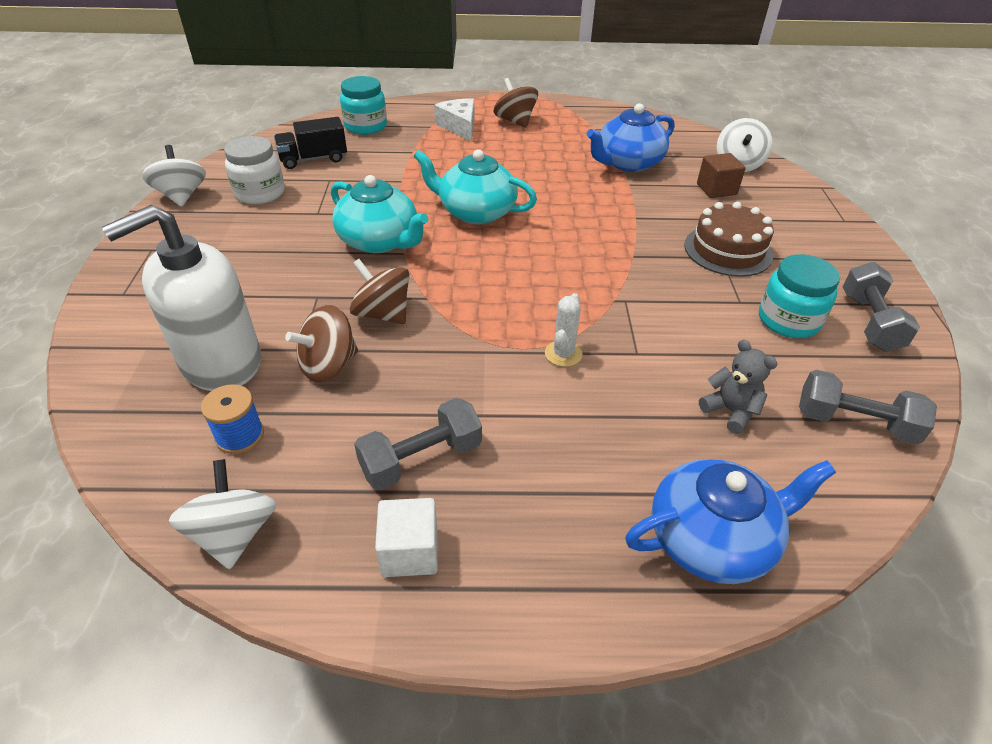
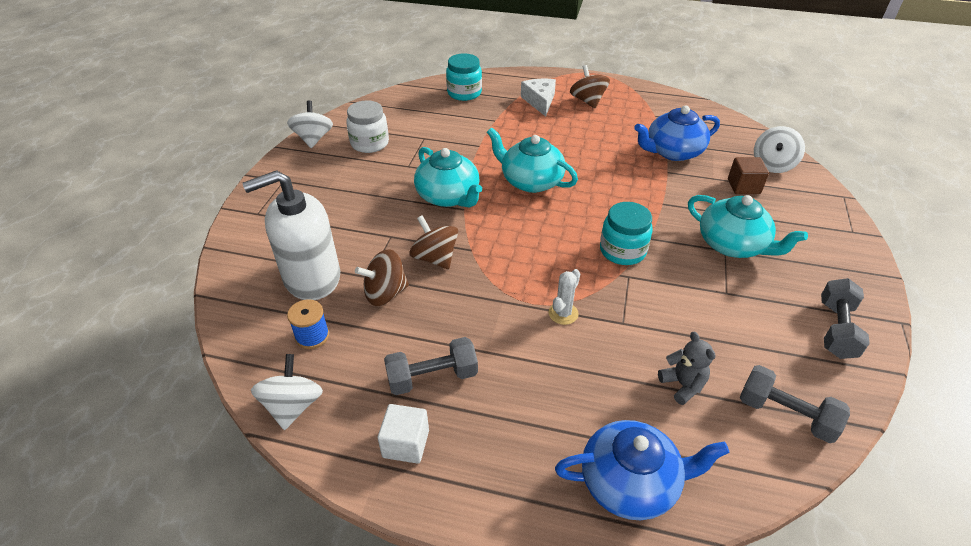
camera: 15 degrees right, 0 degrees up
(313, 159) = (416, 118): black truck -> none
(728, 250) = (733, 245): brown cake -> turquoise teapot
(788, 320) = (762, 316): turquoise jar -> turquoise jar (622, 251)

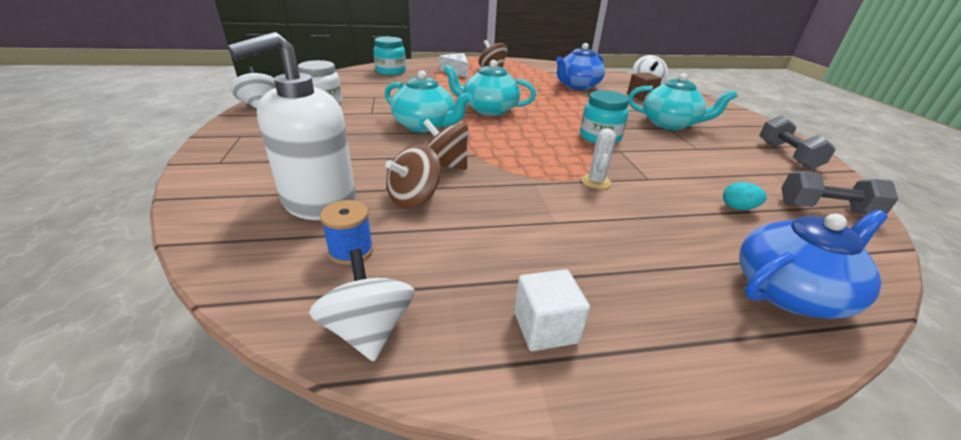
camera: 25 degrees left, 10 degrees down
(432, 377) = (521, 255): grey dumbbell -> none
(683, 385) = (738, 208): grey teddy bear -> turquoise egg

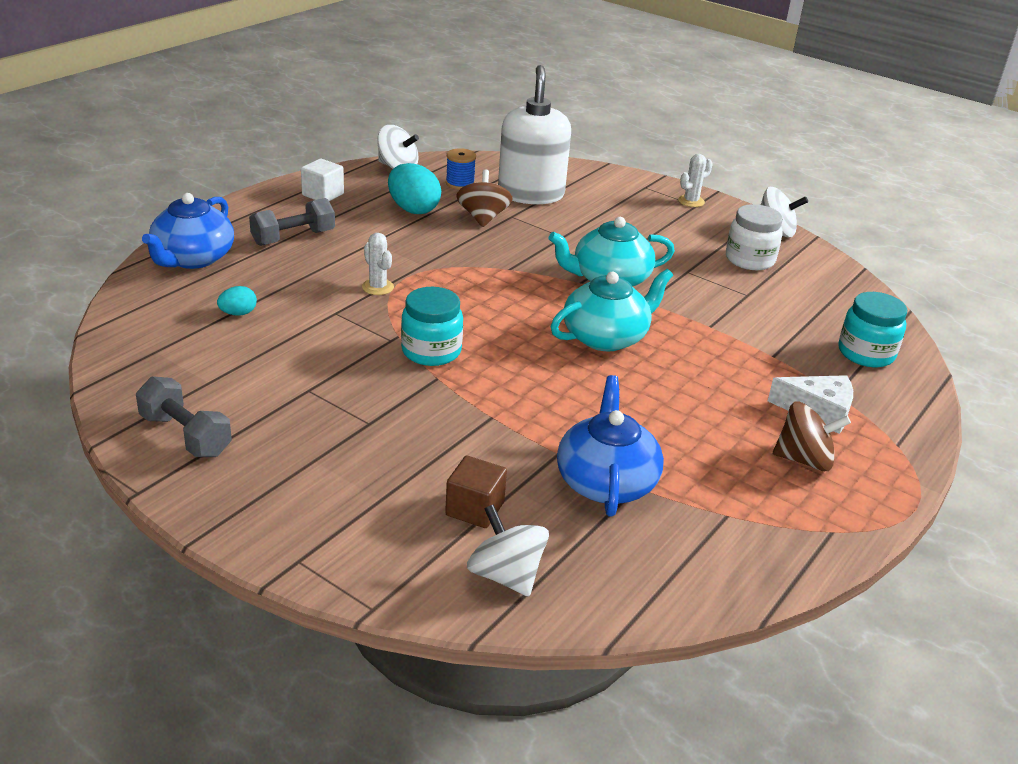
camera: 135 degrees right, 0 degrees up
(234, 138) = (691, 201): none -> white cactus
(445, 165) = (511, 249): brown spinning top -> none
(462, 240) = (413, 209): none -> turquoise egg
(669, 124) = (371, 433): turquoise teapot -> none
(826, 209) = (150, 349): grey dumbbell -> grey dumbbell (293, 238)

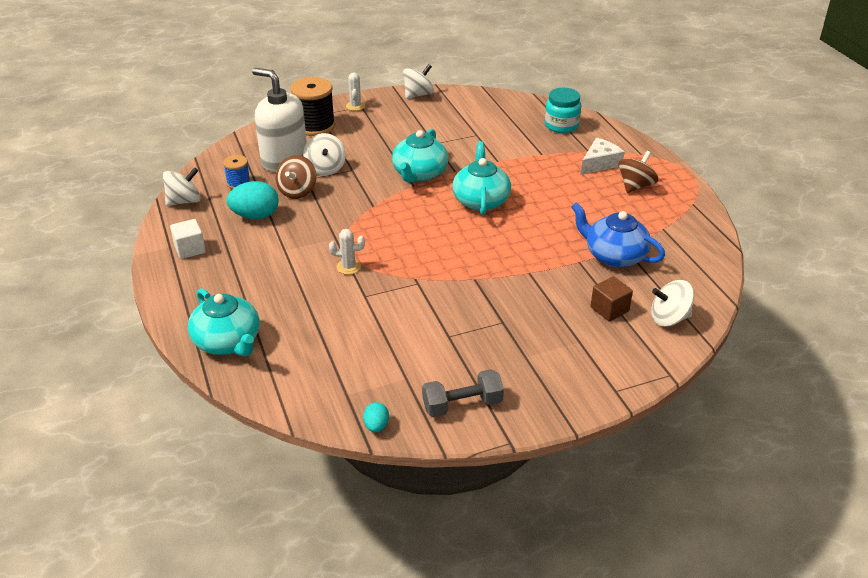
camera: 55 degrees left, 5 degrees up
(193, 258) = (228, 342): blue teapot -> turquoise teapot
(238, 313) = (329, 340): turquoise egg -> turquoise egg (376, 426)
(293, 238) = (243, 283): grey dumbbell -> none
(431, 351) = (444, 271): turquoise jar -> none
(483, 218) = (297, 191): brown spinning top -> brown spinning top turned 105 degrees counterclockwise
(545, 220) = (325, 168): none -> white spinning top
(617, 191) = (315, 126): none -> black spool
(749, 260) = (441, 117): white jar -> none

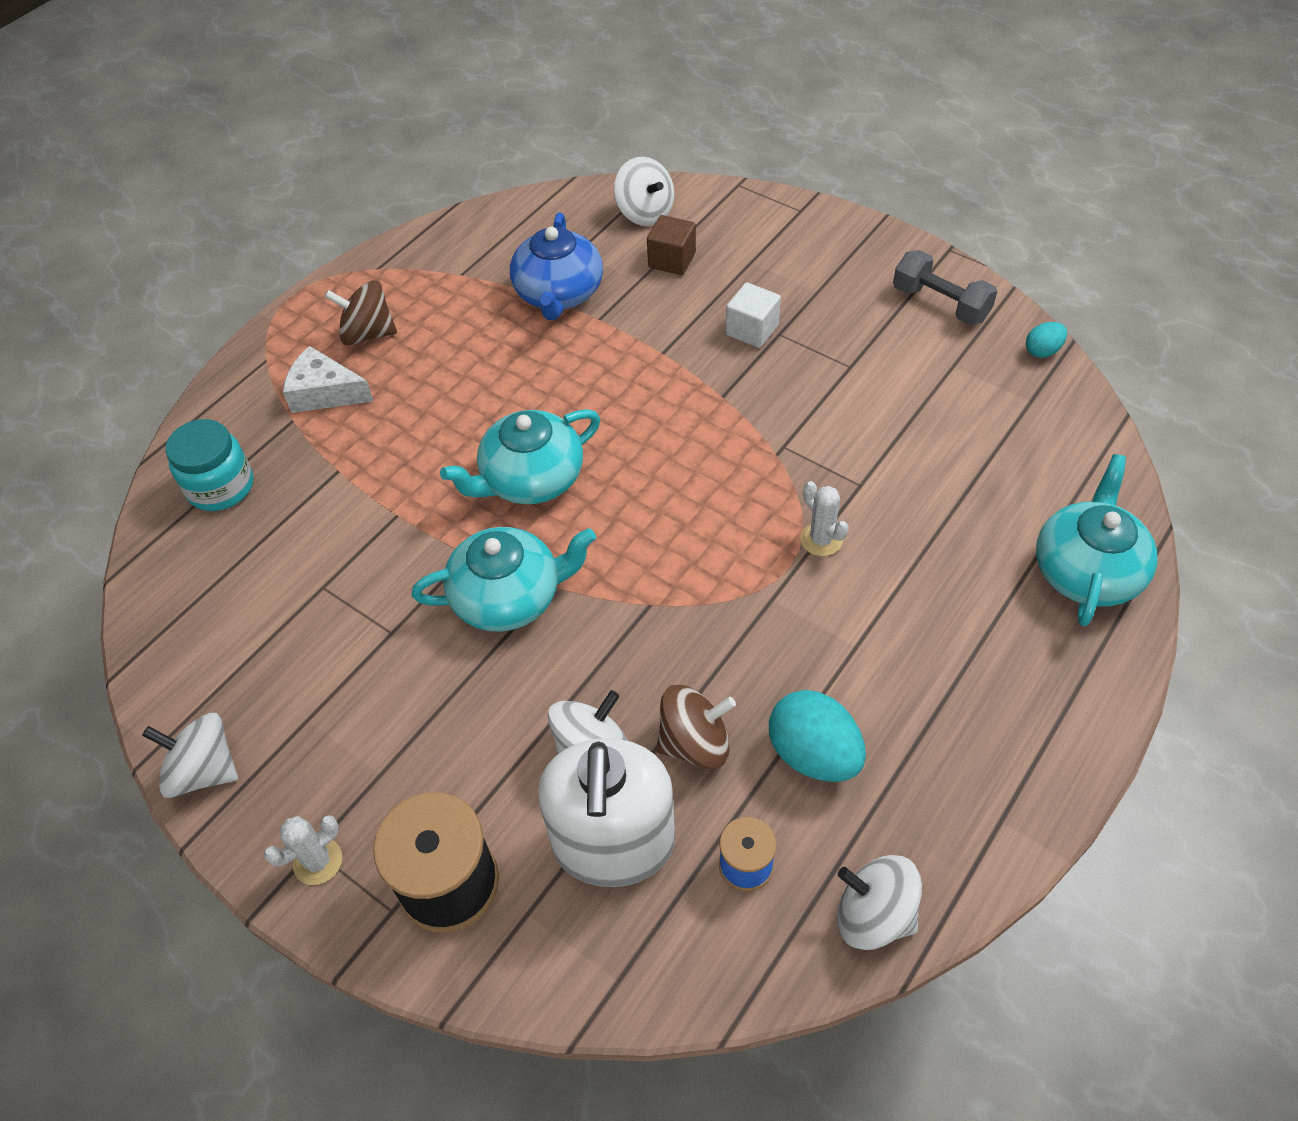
camera: 120 degrees left, 15 degrees up
(190, 249) = (977, 782): white cube -> white cube (752, 330)

